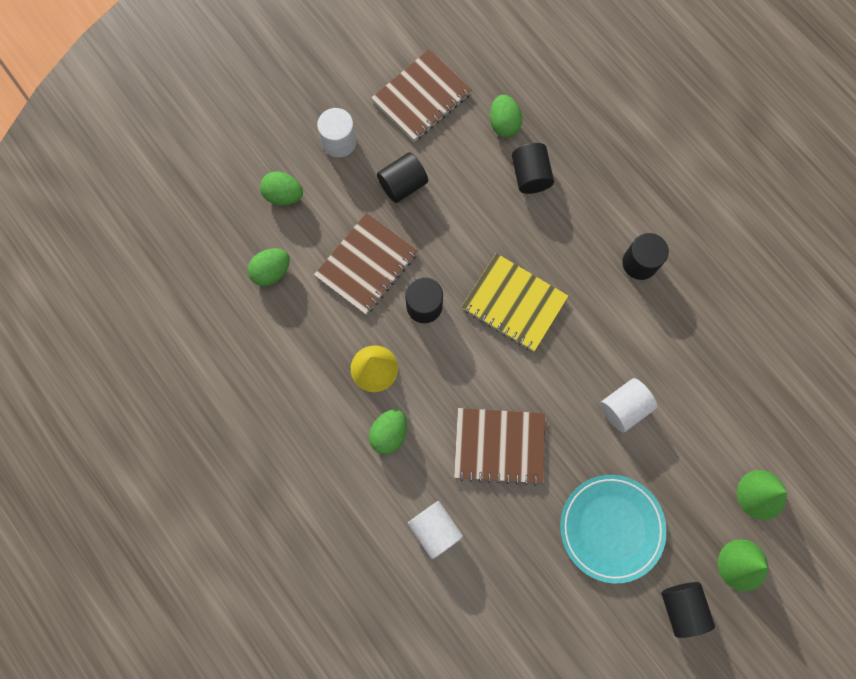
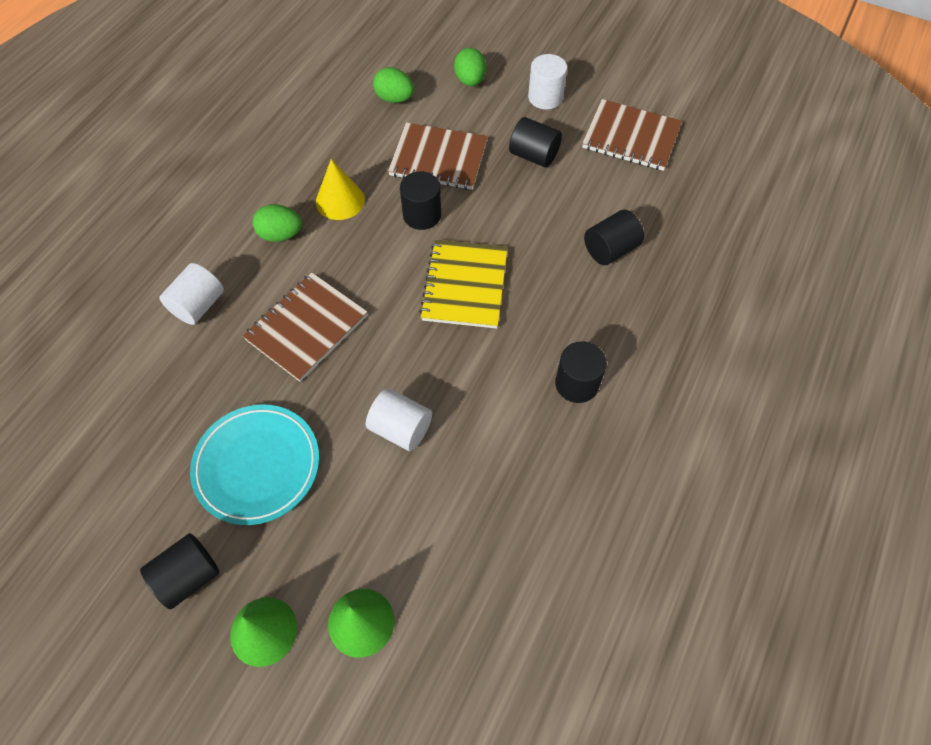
camera: 65 degrees right, 15 degrees down
(499, 446) = (307, 328): brown notebook -> brown notebook turned 60 degrees clockwise
(504, 124) = (650, 208): green egg -> none

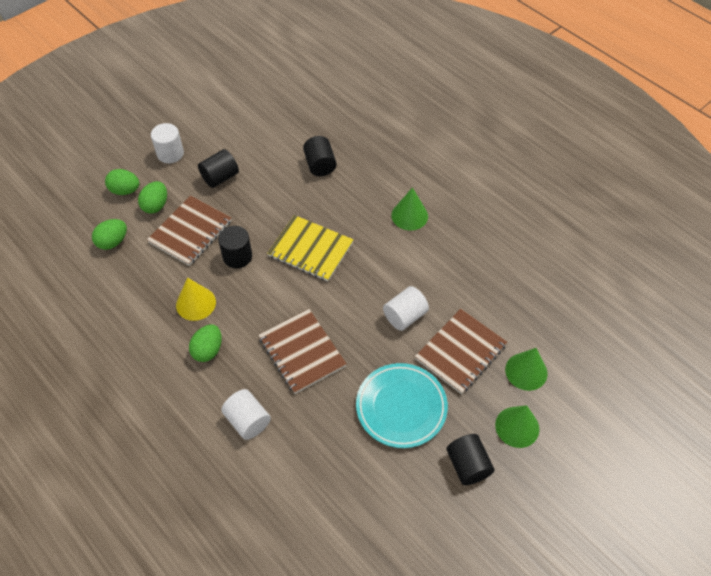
camera: 70 degrees left, 5 degrees down
(462, 114) = (156, 205): none -> green egg
(576, 384) = (409, 215): black cylinder -> green cone
(631, 137) = (234, 122): brown notebook -> brown notebook (460, 352)

